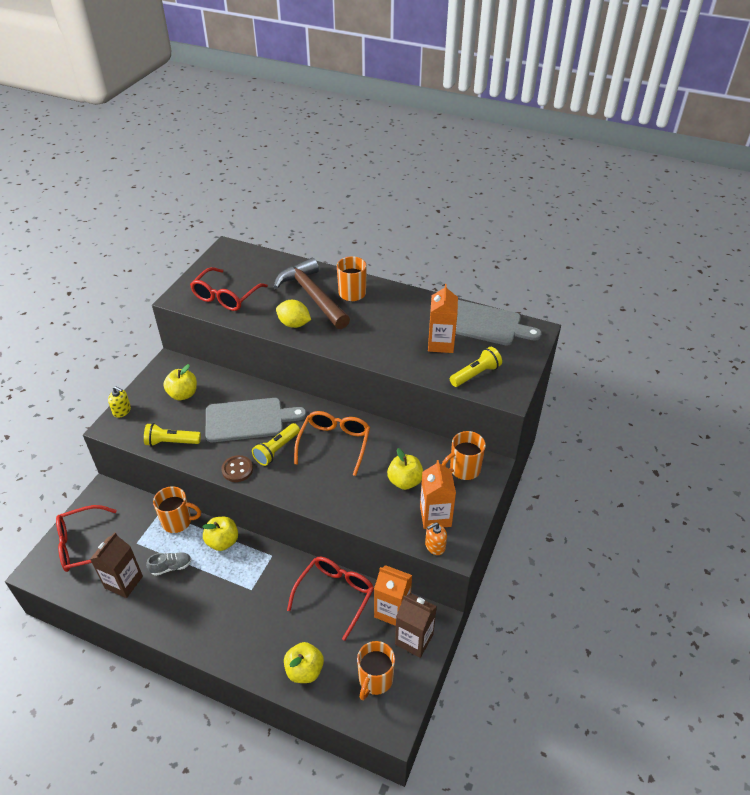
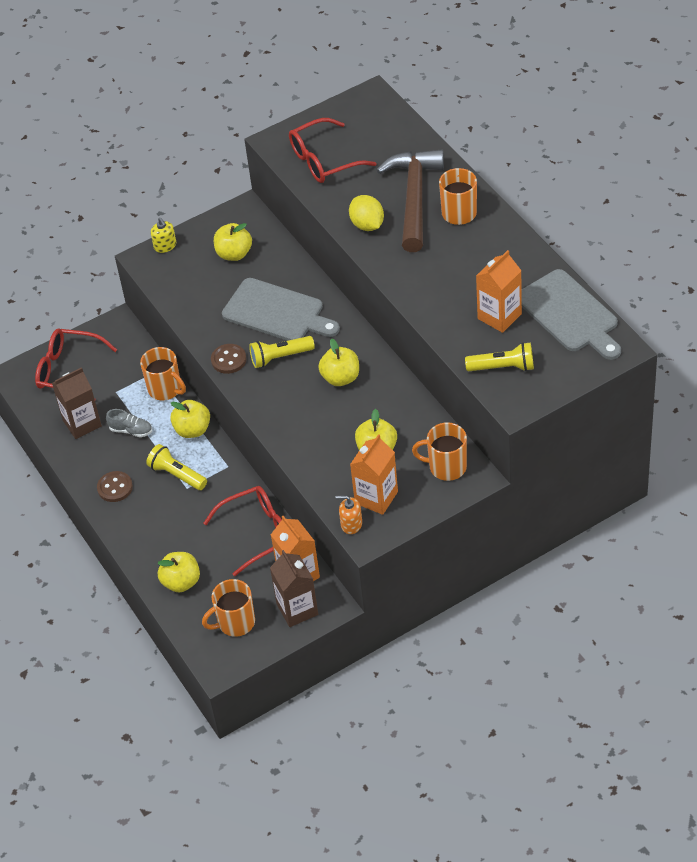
camera: 40 degrees right, 5 degrees up
(171, 442) = (188, 302): yellow flashlight -> yellow flashlight (177, 475)
(189, 621) = (115, 487): none -> brown button
(334, 443) = (340, 378): orange glasses -> yellow apple

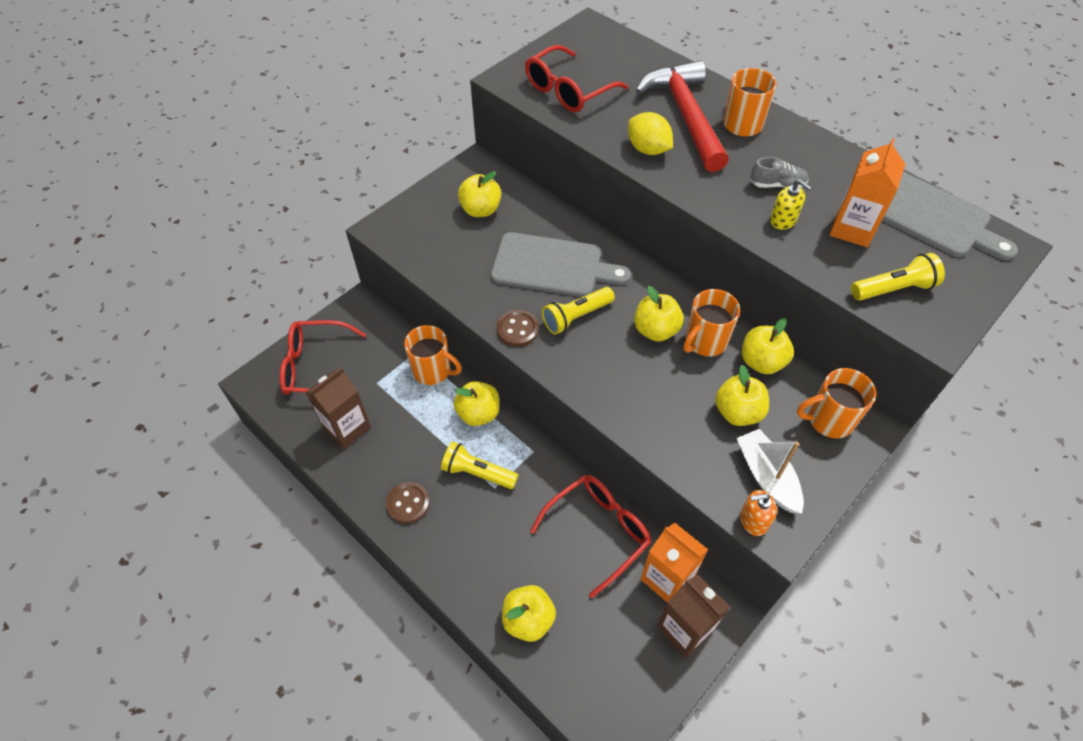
camera: 20 degrees left, 5 degrees up
(131, 430) = (407, 426): grey shoe -> grey shoe (777, 185)
(165, 246) = (400, 212): yellow soap dispenser -> yellow soap dispenser (783, 220)
(235, 622) = (616, 666): orange mug -> orange mug (705, 341)
(376, 497) = (766, 476): orange carton -> white boat
(414, 198) = (685, 116): brown hammer -> red hammer
(415, 416) = (761, 362): none -> yellow apple

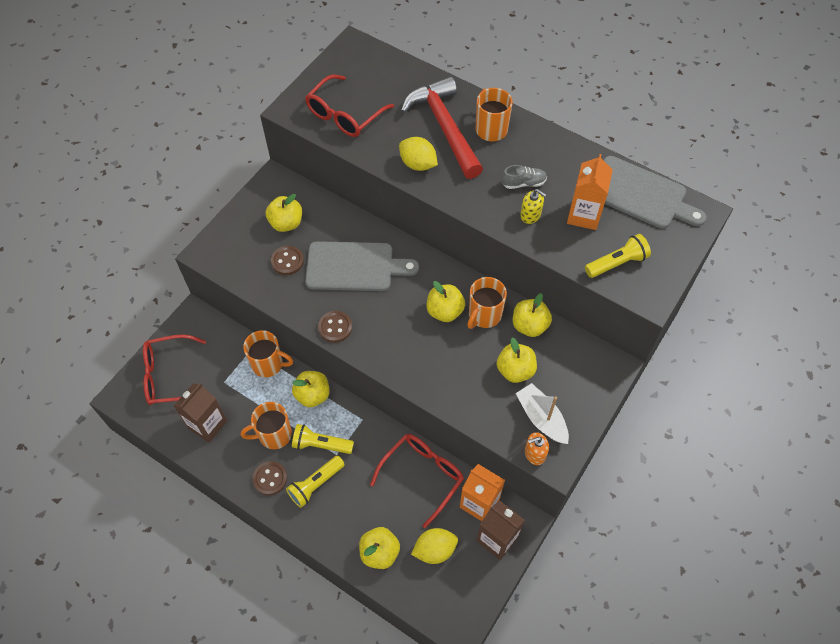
camera: 10 degrees left, 5 degrees up
(474, 250) = (287, 261): none -> brown button
(576, 317) = (380, 309): yellow flashlight -> yellow flashlight (315, 485)
(600, 629) = (434, 550): none -> yellow lemon
(829, 420) = (583, 366): orange mug -> orange mug (274, 435)

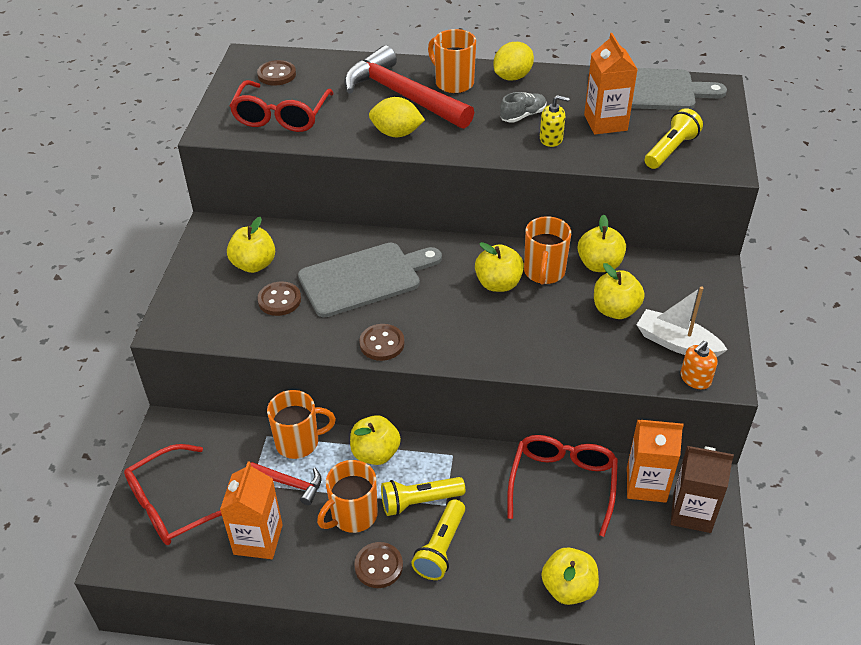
camera: 25 degrees left, 15 degrees down
(207, 424) = (258, 539): brown carton -> orange carton
(247, 393) = (290, 483): none -> red hammer
(364, 71) = (277, 75): none -> brown button
(434, 550) = (630, 556): yellow lemon -> yellow lemon (512, 77)

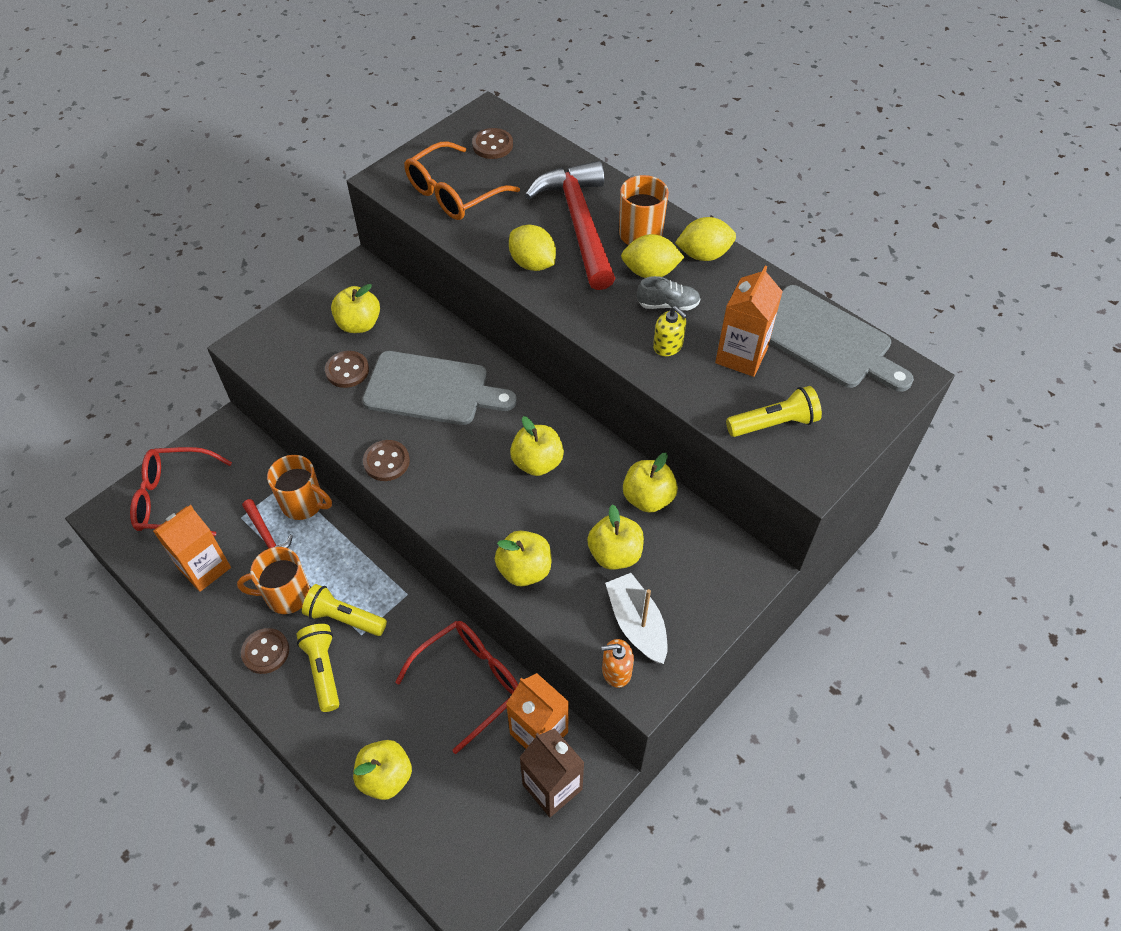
camera: 35 degrees right, 10 degrees up
(281, 117) = (453, 193): red glasses -> orange glasses
(375, 453) = (350, 552): yellow apple -> yellow apple (524, 570)
(441, 548) = (323, 670): yellow flashlight -> yellow flashlight turned 105 degrees clockwise
(488, 102) = (650, 272): none -> yellow lemon
(544, 272) = (589, 475): orange mug -> none

